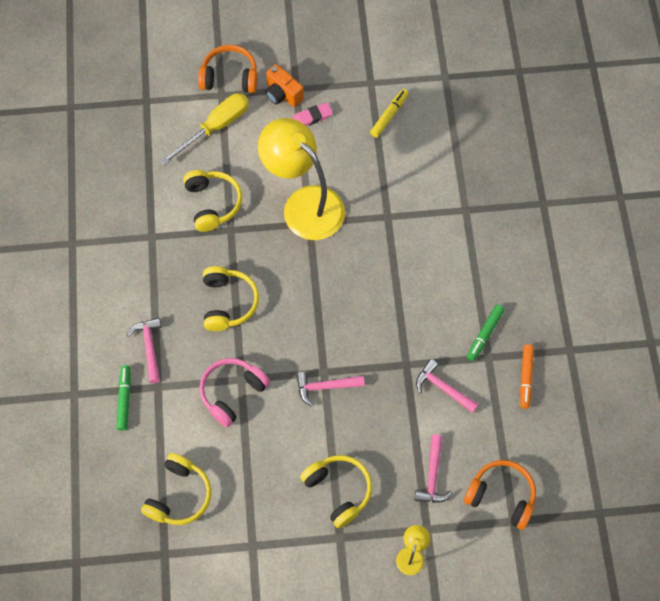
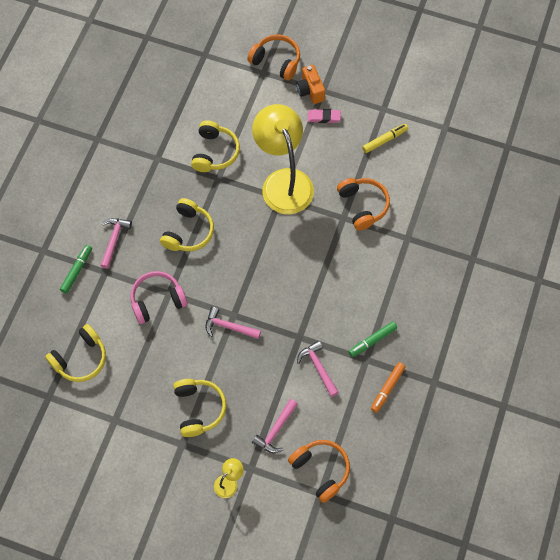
camera: 25 degrees right, 0 degrees up
(215, 127) = (246, 95): yellow screwdriver -> none
(402, 195) = (363, 205): none -> orange headphones

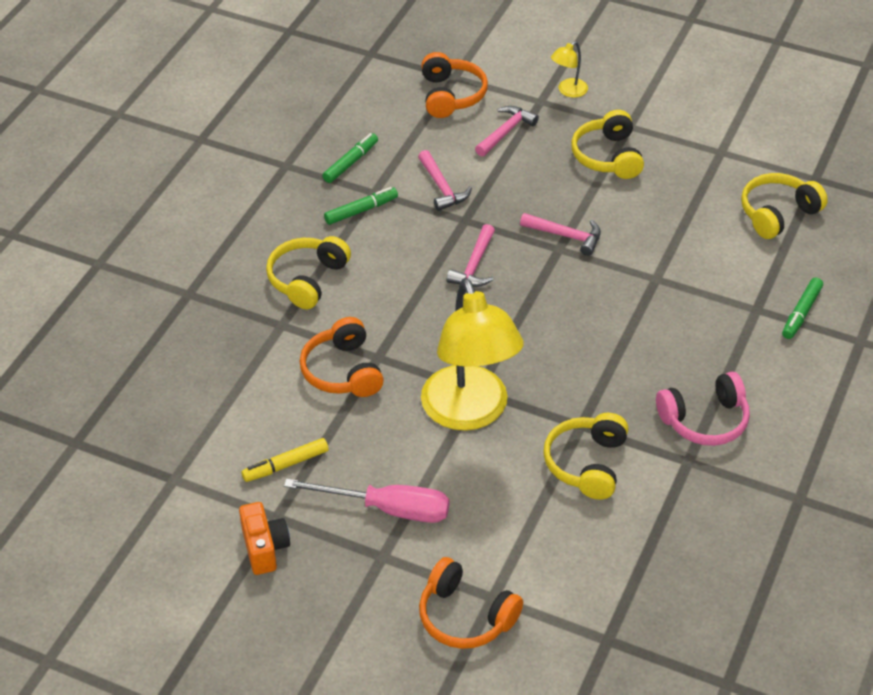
camera: 175 degrees left, 20 degrees down
(114, 240) = (748, 348): pink hammer -> pink hammer (474, 265)
(157, 300) = (673, 271): pink headphones -> pink headphones (705, 420)
(188, 232) = (629, 352): yellow headphones -> yellow headphones (307, 279)
(310, 91) = (406, 557): orange camera -> orange camera (265, 548)
(321, 470) = (451, 95): orange headphones -> orange headphones turned 150 degrees counterclockwise
(324, 117) = (387, 509): pink eraser -> pink screwdriver
(387, 388) = (351, 162): orange marker -> green marker

